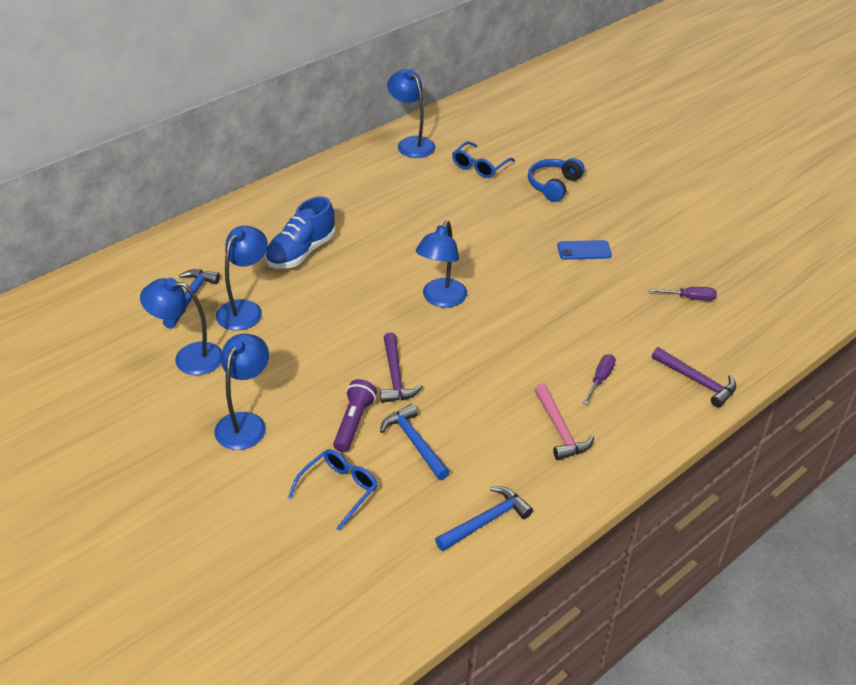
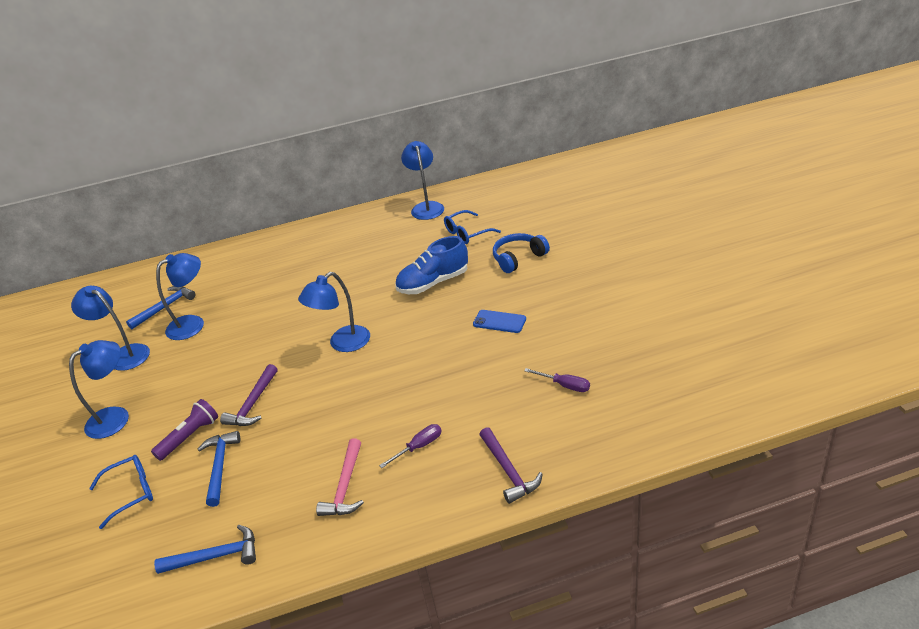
camera: 30 degrees right, 5 degrees down
(301, 252) = (270, 285): blue shoe -> blue shoe (433, 283)

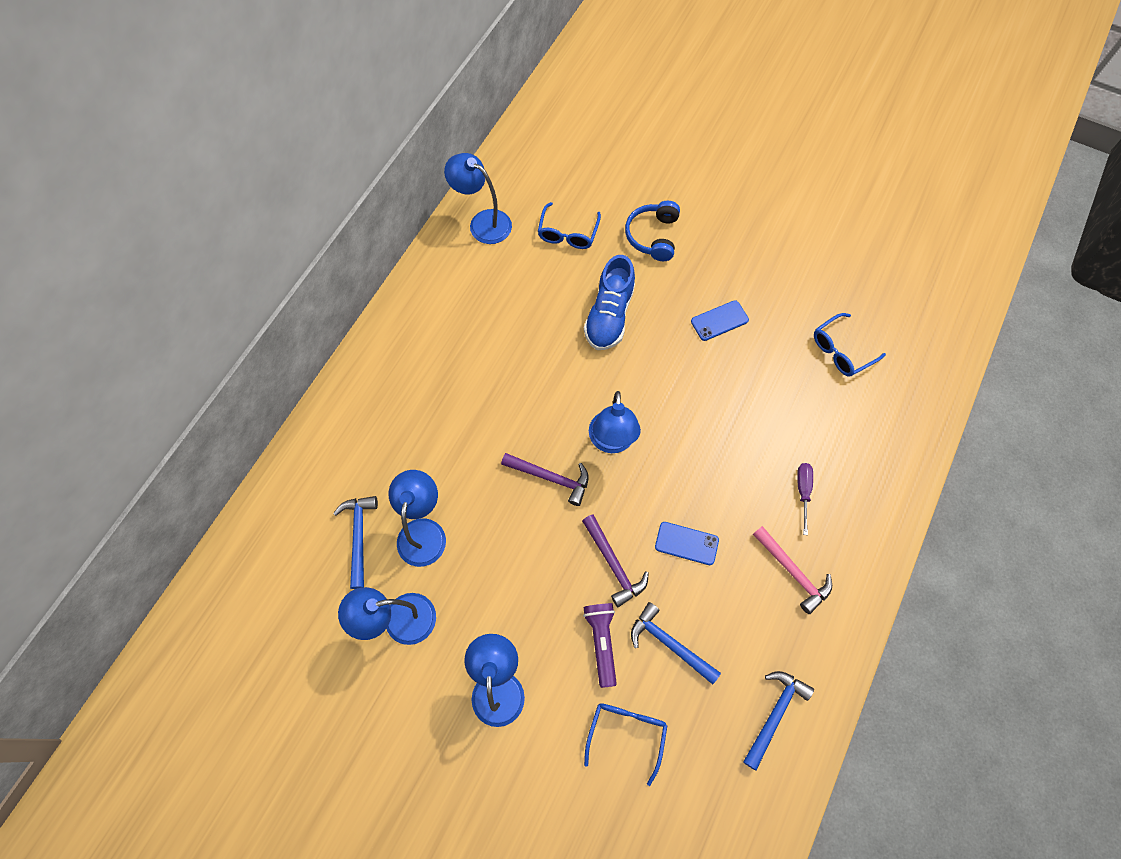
camera: 50 degrees left, 30 degrees up
(307, 422) = (686, 543): none -> blue phone
(508, 471) = (888, 460): purple hammer -> purple hammer (551, 478)
(565, 385) = (841, 351): purple screwdriver -> blue glasses

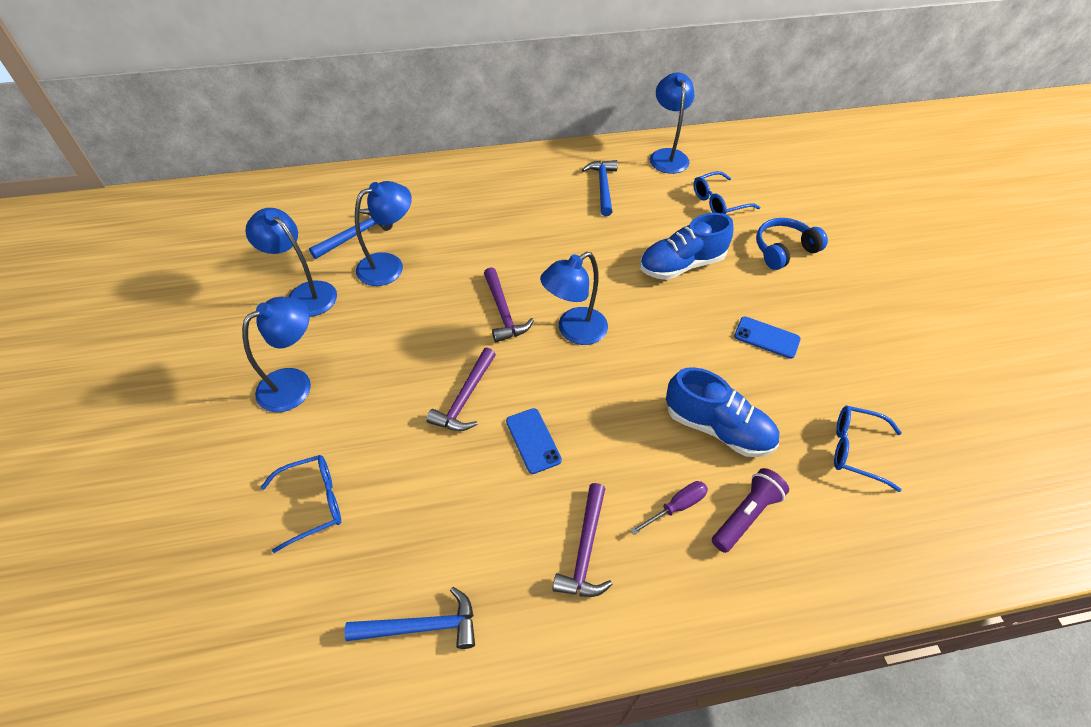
camera: 50 degrees right, 15 degrees down
(601, 642) = (387, 432): purple flashlight -> purple flashlight (746, 515)
(669, 643) = (425, 485): blue hammer -> blue hammer (603, 187)
(765, 417) = (717, 428): none -> blue shoe
(793, 572) = (585, 550): pink hammer -> purple hammer

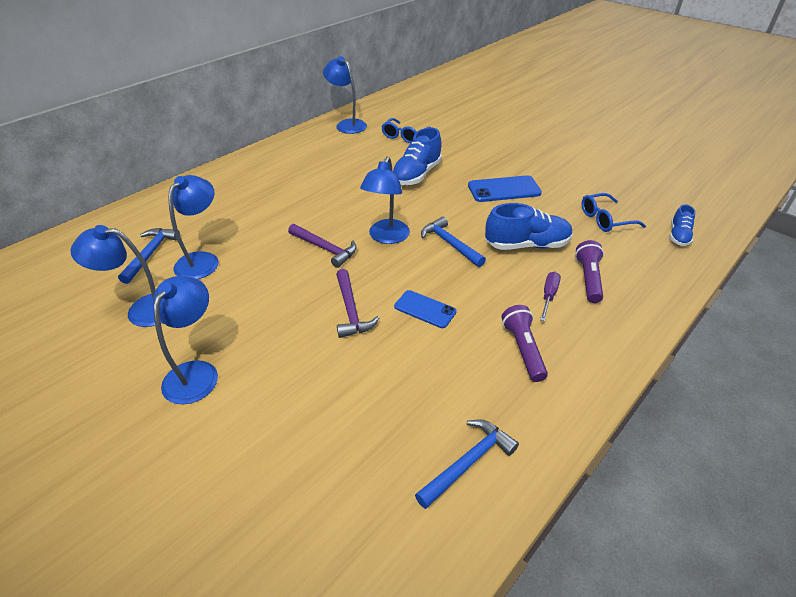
camera: 35 degrees left, 10 degrees down
(313, 503) = (299, 441): blue glasses -> none
(585, 550) = (523, 349): purple hammer -> purple flashlight
(603, 187) = (321, 154): blue hammer -> blue hammer (450, 243)
(766, 337) = (504, 189): blue phone -> blue phone, size x1.53
(784, 250) = (467, 145): blue headphones -> none
(935, 531) = (678, 236): none -> blue shoe

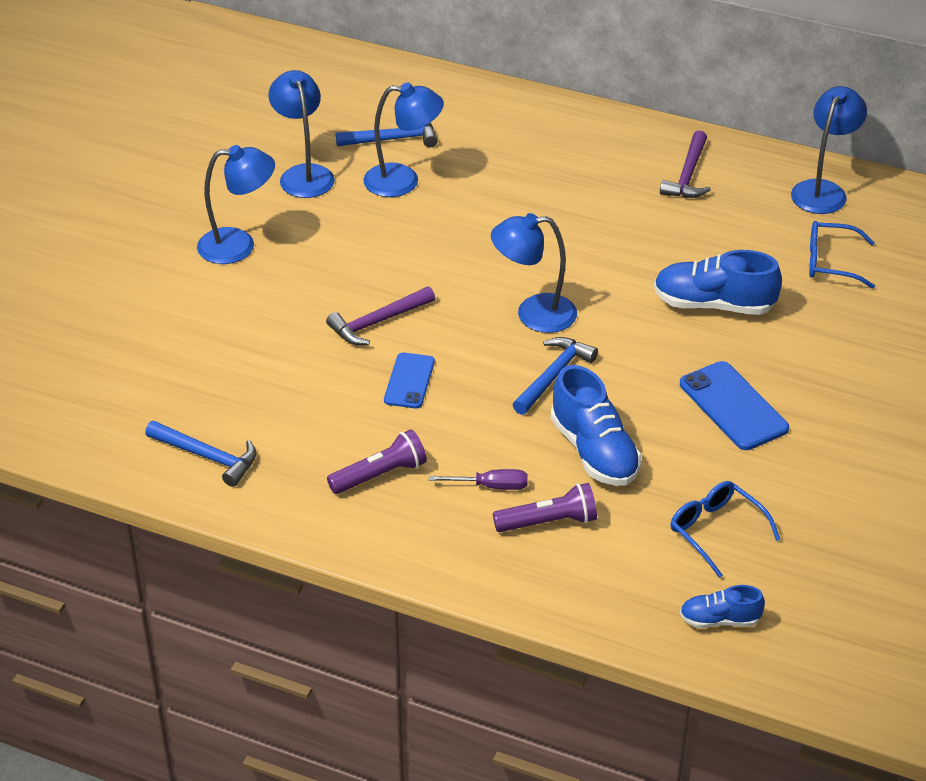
camera: 70 degrees right, 0 degrees up
(325, 249) = (478, 268): purple hammer -> purple hammer (688, 175)

